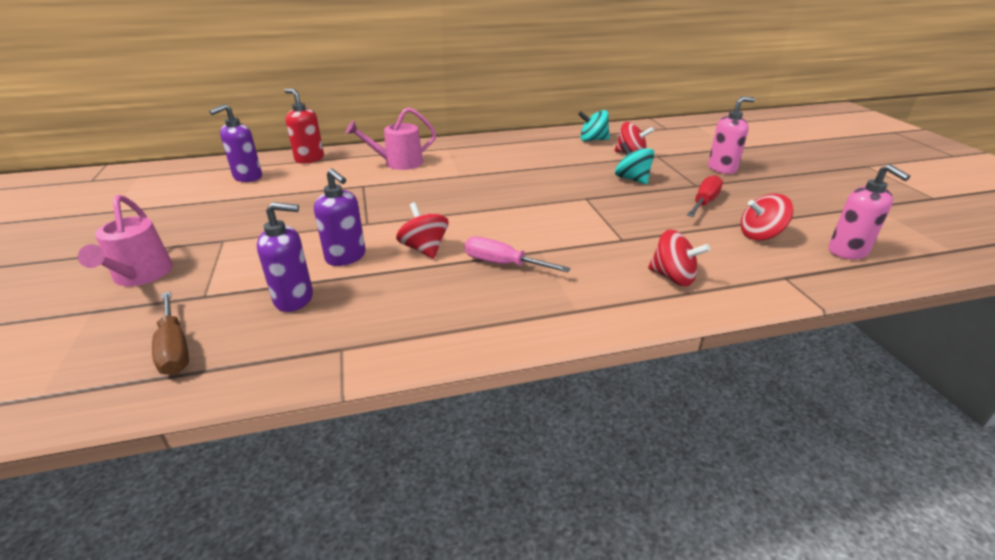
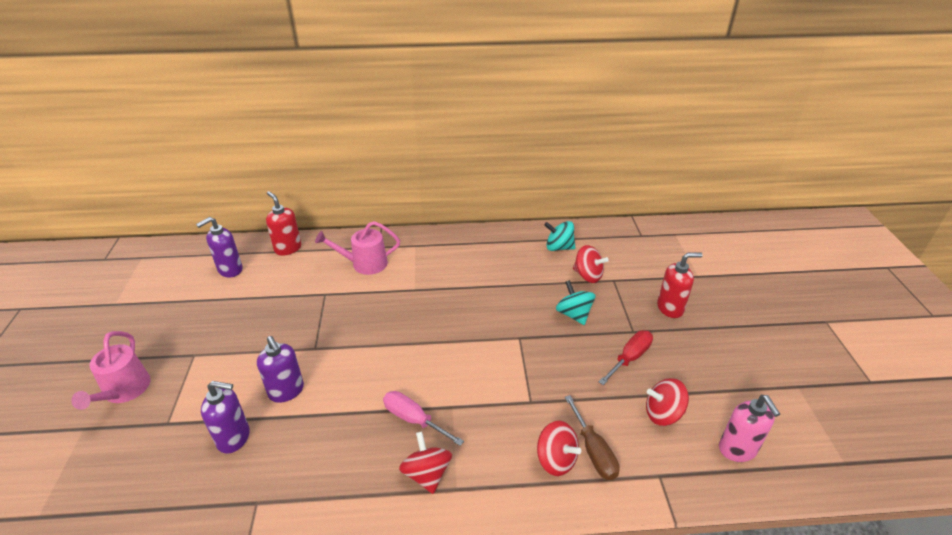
camera: 10 degrees right, 5 degrees up
(174, 349) = (135, 481): brown screwdriver -> brown screwdriver (593, 451)
(424, 249) = (353, 390): red spinning top -> red spinning top (427, 474)
(722, 168) = (670, 308): pink soap dispenser -> red soap dispenser

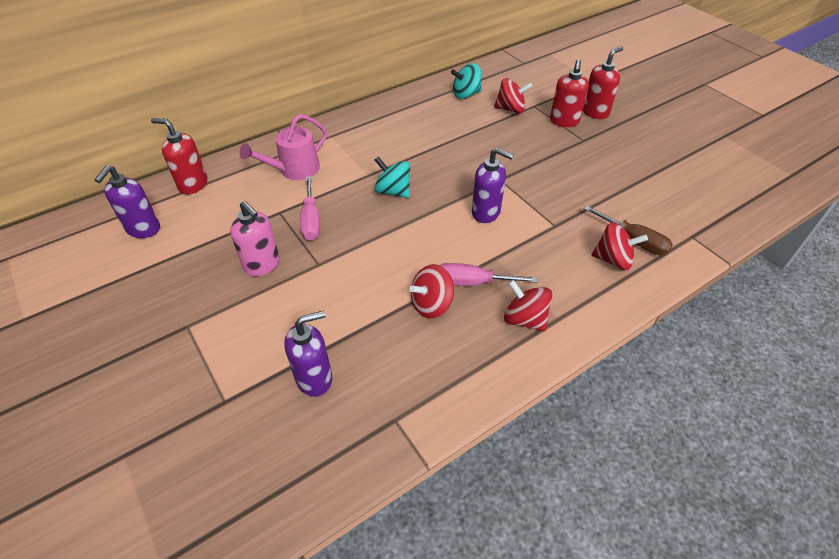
camera: 30 degrees left, 10 degrees up
(124, 391) = (137, 397): pink watering can -> none
(286, 391) = (327, 314): purple soap dispenser -> purple soap dispenser (486, 212)
(340, 310) = (311, 220): none -> pink screwdriver
(573, 314) = (527, 144): turquoise spinning top -> turquoise spinning top (393, 191)
(630, 306) = (564, 121): none -> red soap dispenser
(630, 358) = (599, 161): red screwdriver -> none
(663, 414) = (657, 192): red spinning top -> red spinning top (431, 304)
(737, 449) = (725, 195): pink soap dispenser -> pink soap dispenser (262, 265)

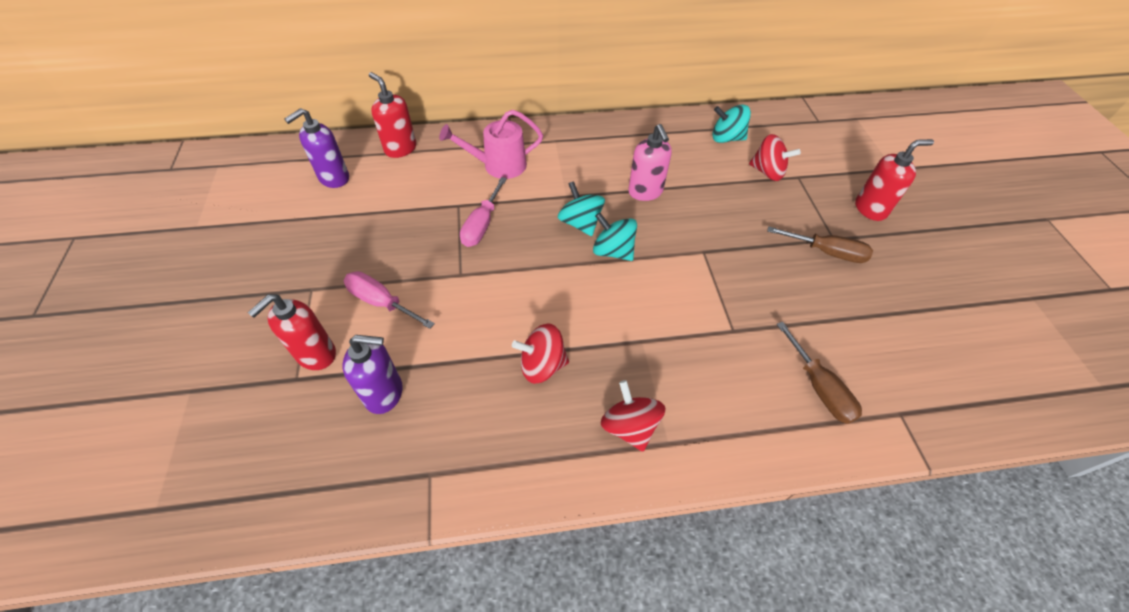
camera: 25 degrees right, 5 degrees up
(262, 265) = (410, 254): pink soap dispenser -> pink soap dispenser (645, 192)
(432, 203) = (613, 251): none -> turquoise spinning top
(472, 282) = (599, 359): pink screwdriver -> pink screwdriver (381, 302)
(486, 212) = (664, 284): purple soap dispenser -> none
(564, 121) = (823, 207): red soap dispenser -> red soap dispenser (316, 354)
(584, 151) = (827, 252): none -> brown screwdriver
(613, 260) = (778, 400): red spinning top -> none

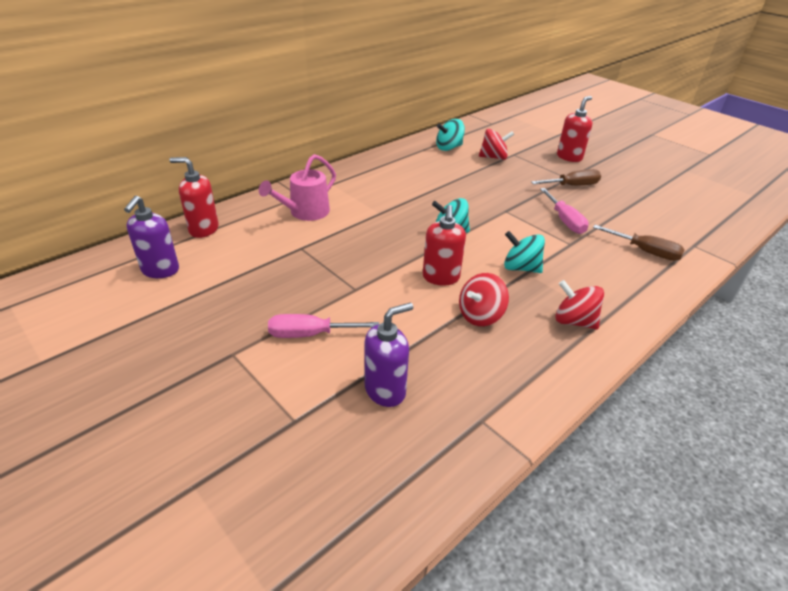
camera: 35 degrees left, 15 degrees down
(316, 354) = (293, 395): red soap dispenser -> red soap dispenser (441, 277)
(482, 225) = (335, 253): pink screwdriver -> pink screwdriver (565, 221)
(580, 223) = (408, 225): turquoise spinning top -> turquoise spinning top (520, 268)
(645, 192) = (431, 192): pink soap dispenser -> none

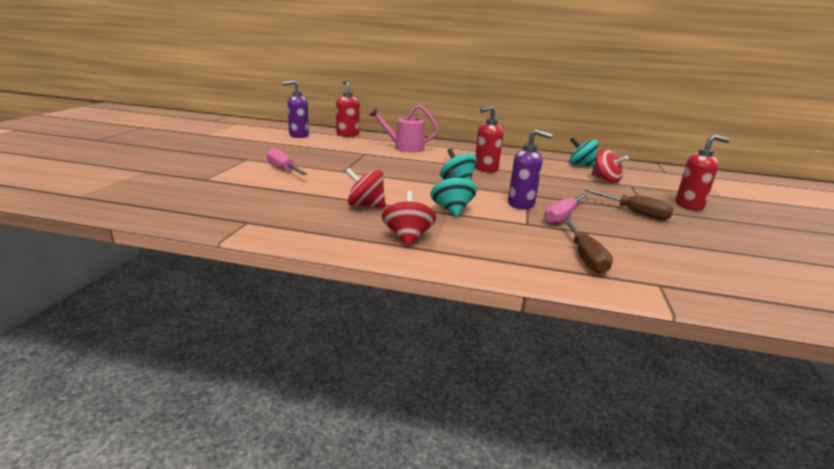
camera: 55 degrees right, 15 degrees down
(385, 390) = (251, 193): purple soap dispenser -> purple soap dispenser (521, 204)
(441, 277) = (393, 188): red soap dispenser -> red soap dispenser (485, 169)

